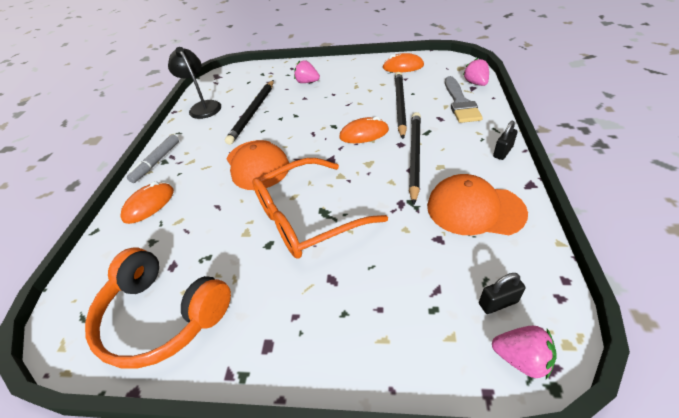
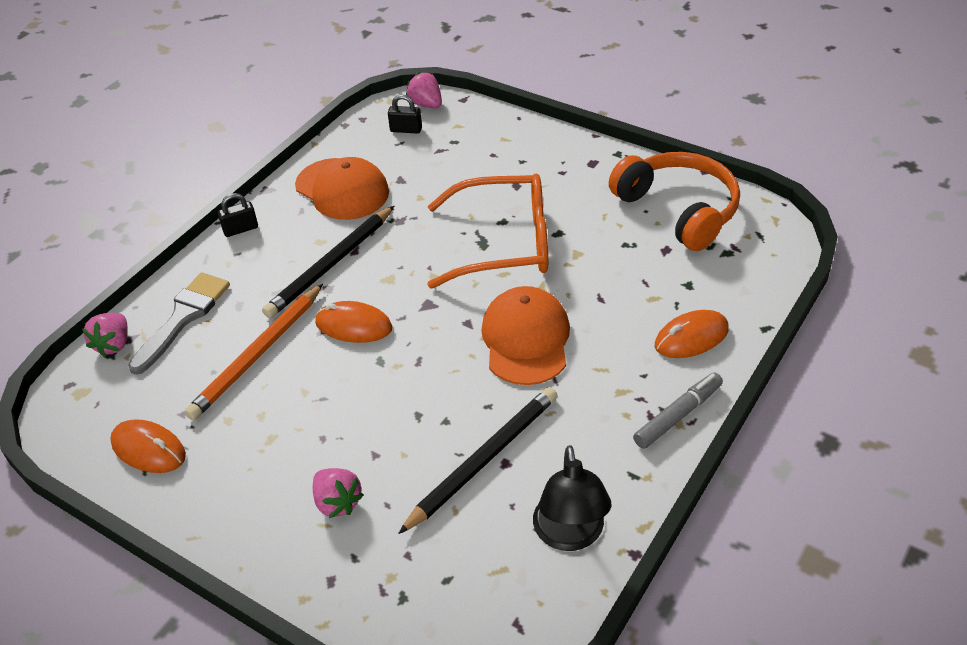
camera: 155 degrees left, 0 degrees up
(399, 105) = (258, 354): black pencil -> orange pencil

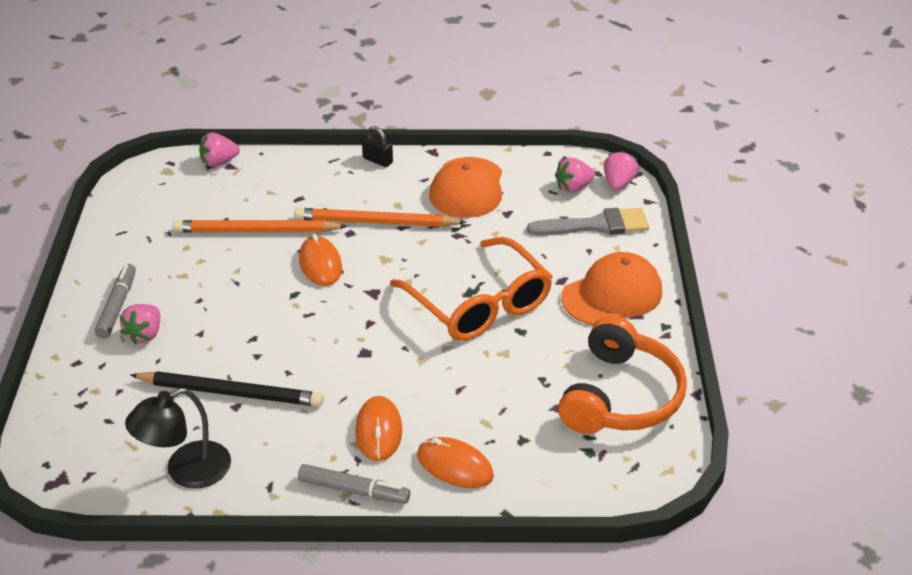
camera: 55 degrees right, 5 degrees down
(148, 449) = (138, 225): orange mouse -> orange mouse (379, 431)
(183, 318) = (266, 179): grey brush -> grey brush (596, 225)
(269, 512) = (117, 306): none -> grey marker
(331, 265) = (376, 223): black pencil -> orange pencil
(406, 130) = (573, 187): black padlock -> pink strawberry
(526, 339) = (376, 363): orange cap -> orange cap (612, 294)

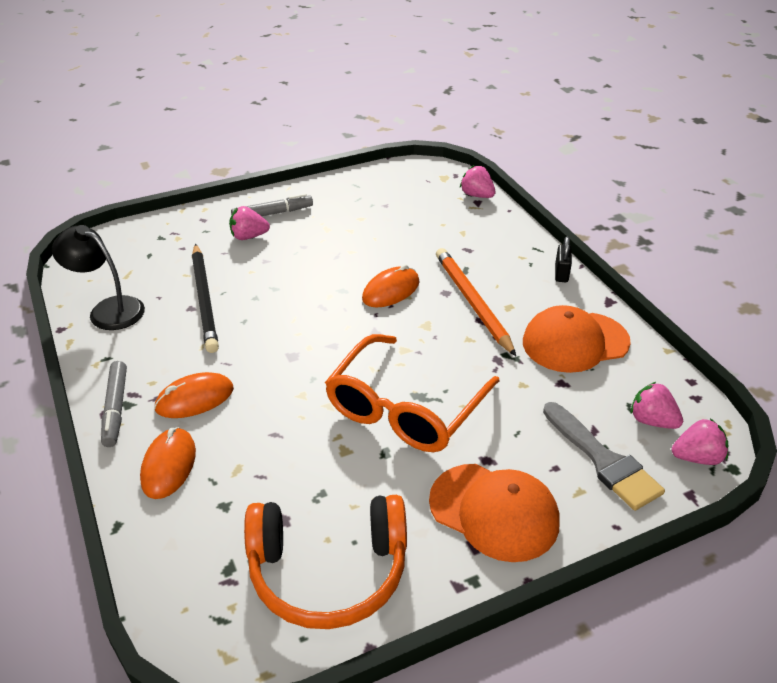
camera: 65 degrees right, 0 degrees up
(257, 231) = (406, 243): orange pencil -> none

